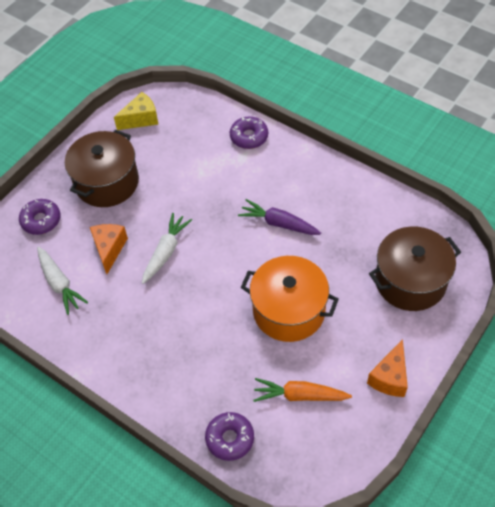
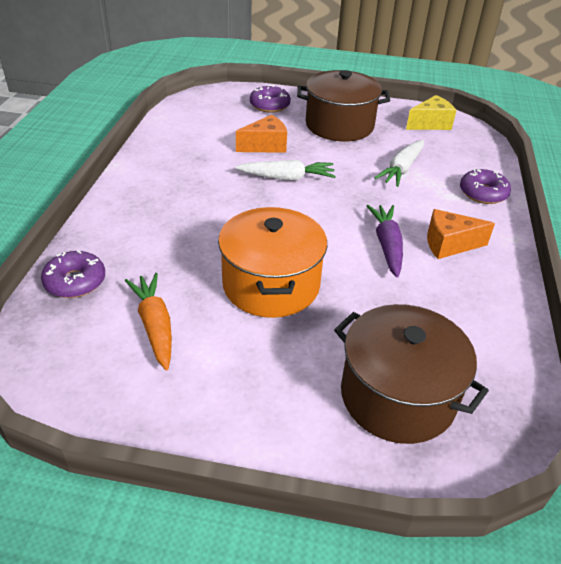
camera: 60 degrees right, 15 degrees down
(59, 283) = (209, 130): white carrot -> white carrot (401, 169)
(141, 119) = (430, 124): yellow cheese -> yellow cheese turned 60 degrees counterclockwise
(389, 377) = (222, 413): orange cheese -> orange cheese (449, 244)

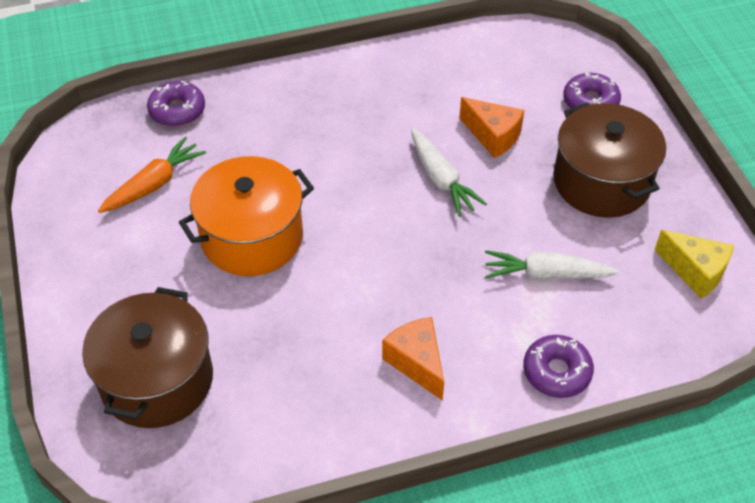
camera: 65 degrees right, 10 degrees up
(387, 245) = (376, 307): purple carrot -> none

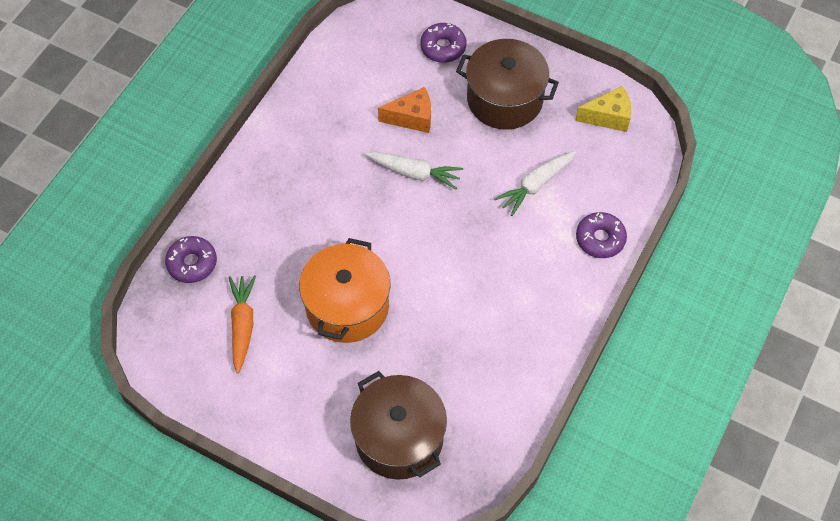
camera: 45 degrees left, 10 degrees up
(417, 363) = (526, 298): orange cheese -> none

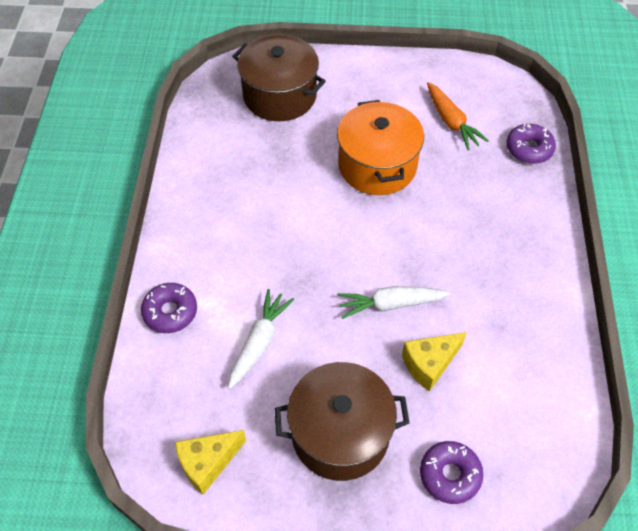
camera: 155 degrees right, 5 degrees down
(412, 118) = (429, 364): orange cheese -> yellow cheese

